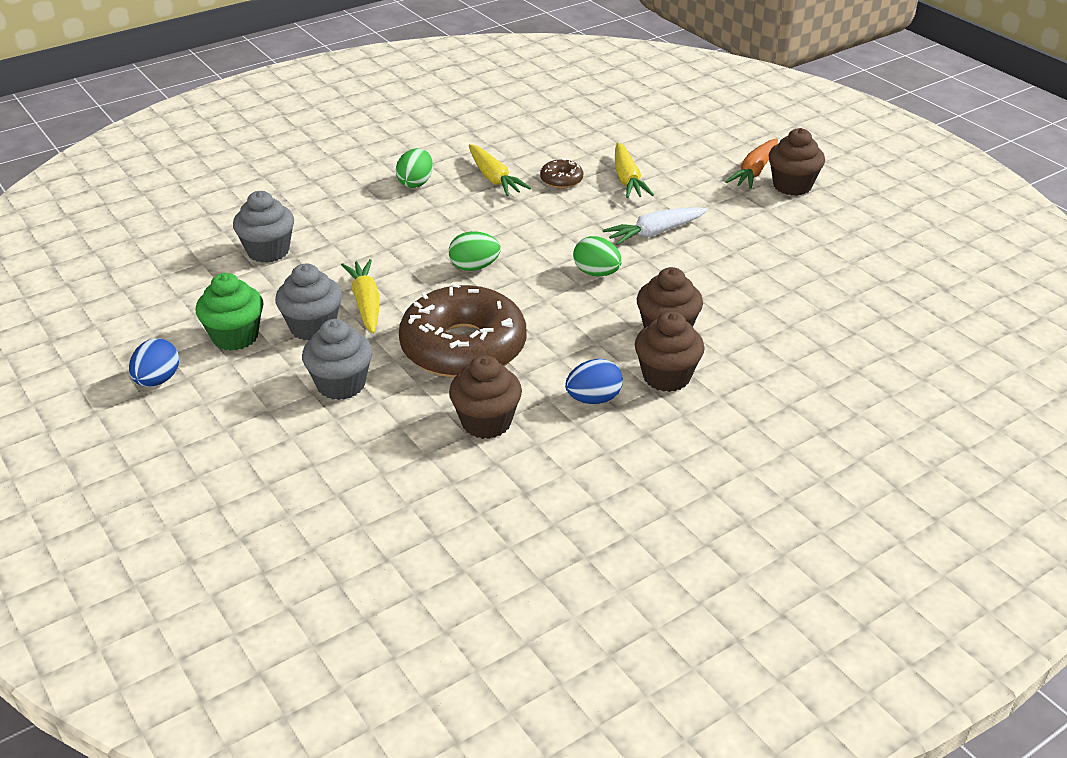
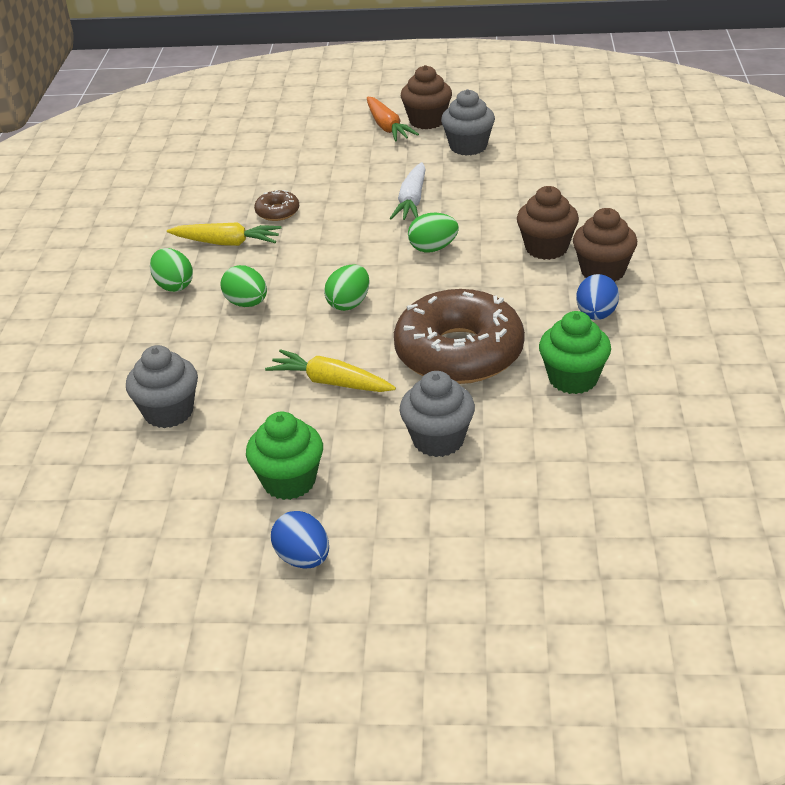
camera: 50 degrees left, 0 degrees up
(313, 327) = (330, 427): grey cupcake -> grey cupcake (468, 146)
(426, 223) = (247, 303): none -> green egg
(486, 422) = (573, 379): brown cupcake -> green cupcake
(627, 179) = (321, 182): yellow carrot -> none

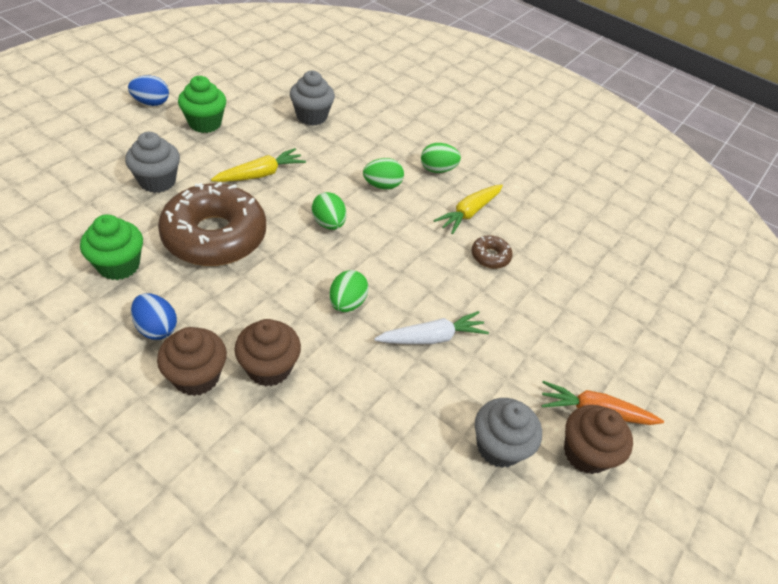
camera: 115 degrees right, 10 degrees up
(412, 201) = (432, 337): white carrot -> white carrot turned 120 degrees clockwise

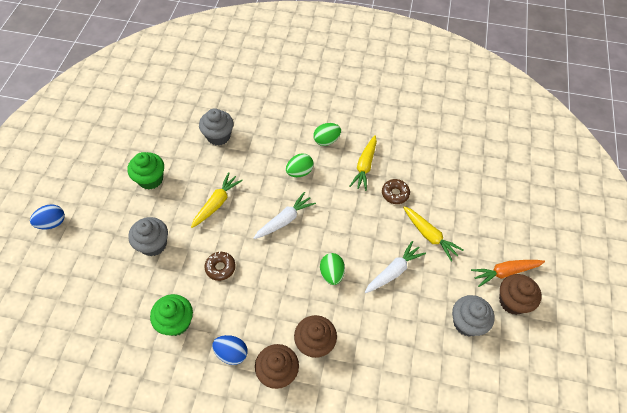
camera: 20 degrees left, 10 degrees up
(151, 103) = (100, 180): blue egg -> blue egg (52, 223)
(215, 236) = (220, 268): brown donut -> brown donut, size x0.41
(328, 223) = (284, 220): green egg -> white carrot
(508, 320) = (429, 236): none -> yellow carrot

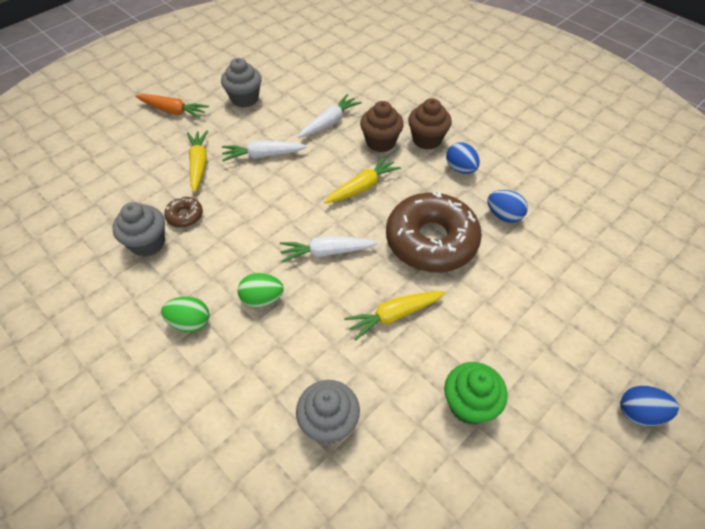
camera: 145 degrees left, 5 degrees down
(153, 244) = (500, 306): grey cupcake -> grey cupcake (148, 243)
(176, 322) = (504, 215): green cupcake -> blue egg
(220, 268) = (431, 241): brown donut -> brown donut, size x2.41
(331, 274) = (321, 181): green egg -> none
(365, 166) = (182, 262): yellow carrot -> yellow carrot (362, 187)
(374, 340) = (329, 122): none -> white carrot
(512, 301) = (194, 93): brown cupcake -> none

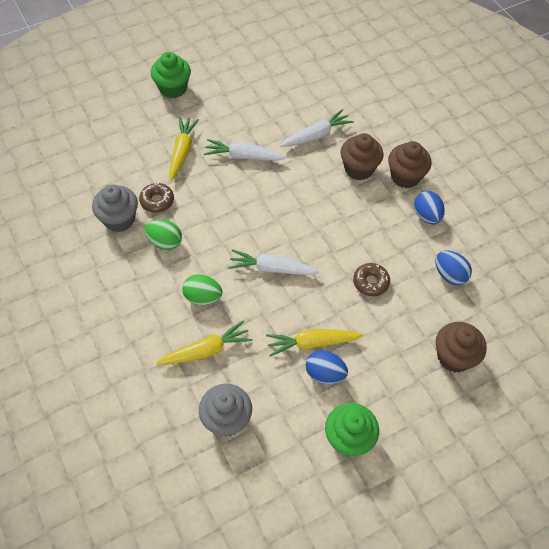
camera: 15 degrees right, 5 degrees up
(173, 111) = (173, 88): orange carrot -> green cupcake
(190, 323) = (137, 302): green egg -> green egg (165, 242)
(245, 99) = (243, 90): grey cupcake -> none
(362, 187) = (325, 212): yellow carrot -> yellow carrot (206, 350)
(431, 241) = (370, 282): brown donut -> brown donut, size x0.41
(540, 291) = (454, 357): none -> brown cupcake
(639, 413) = (495, 489): blue egg -> blue egg (325, 374)

